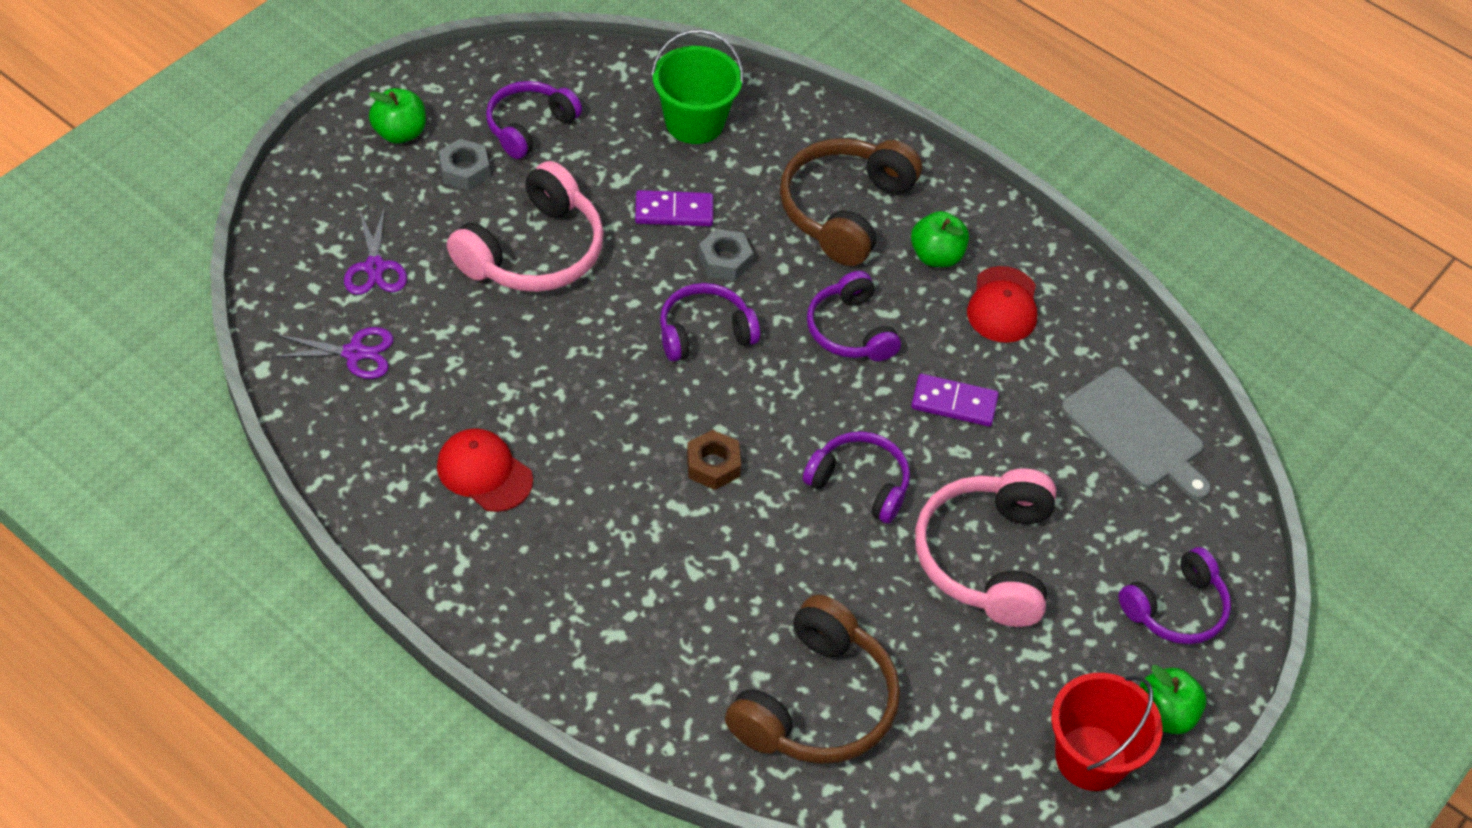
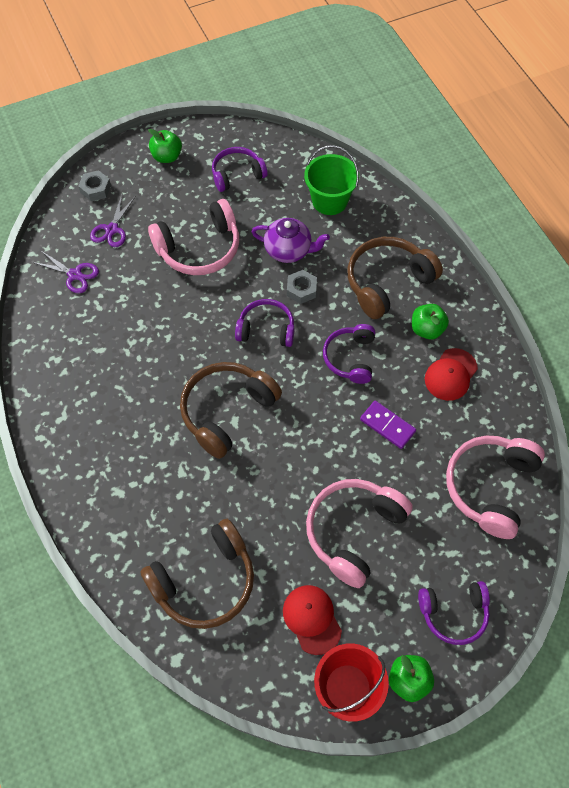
camera: 30 degrees right, 10 degrees up
(464, 170) = (188, 189): grey nut -> grey nut (95, 189)
(484, 472) = (102, 368): red cap -> red cap (312, 619)
(674, 211) = (289, 250): purple domino -> purple teapot
(713, 465) = (227, 411): brown nut -> brown headphones
(859, 484) = (304, 455): purple headphones -> none
(1136, 432) = (490, 487): grey cutting board -> pink headphones

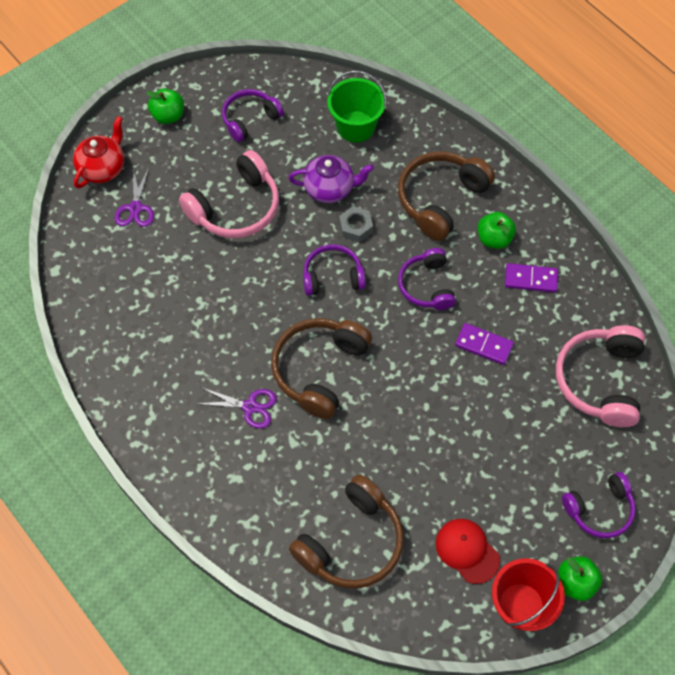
camera: 15 degrees left, 0 degrees up
(75, 275) = (112, 266): purple scissors -> purple scissors (250, 407)
(95, 189) = (103, 168): grey nut -> red teapot
(354, 531) = (482, 457): pink headphones -> none
(450, 374) = (531, 279): red cap -> purple domino

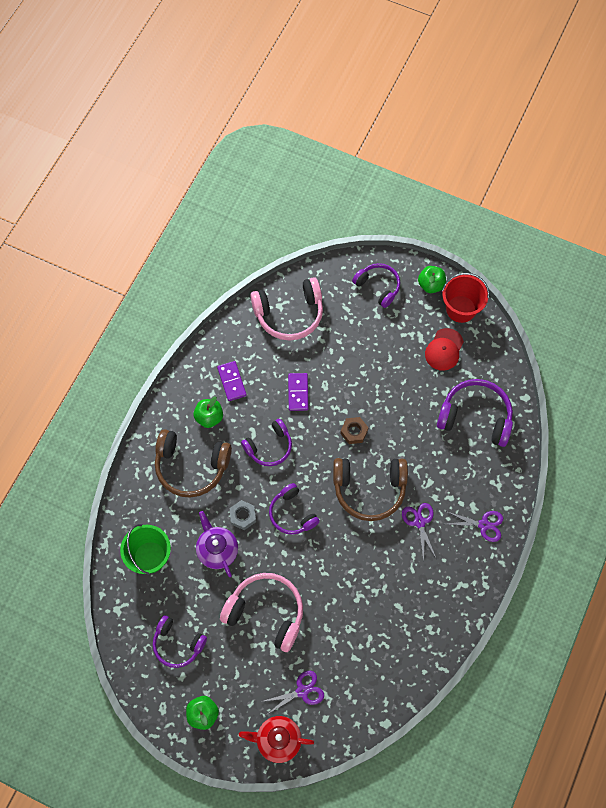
camera: 115 degrees left, 5 degrees up
(207, 479) = (483, 525): none -> purple scissors
(351, 542) = (475, 417): brown headphones -> purple headphones
(401, 385) = (354, 432): none -> brown nut

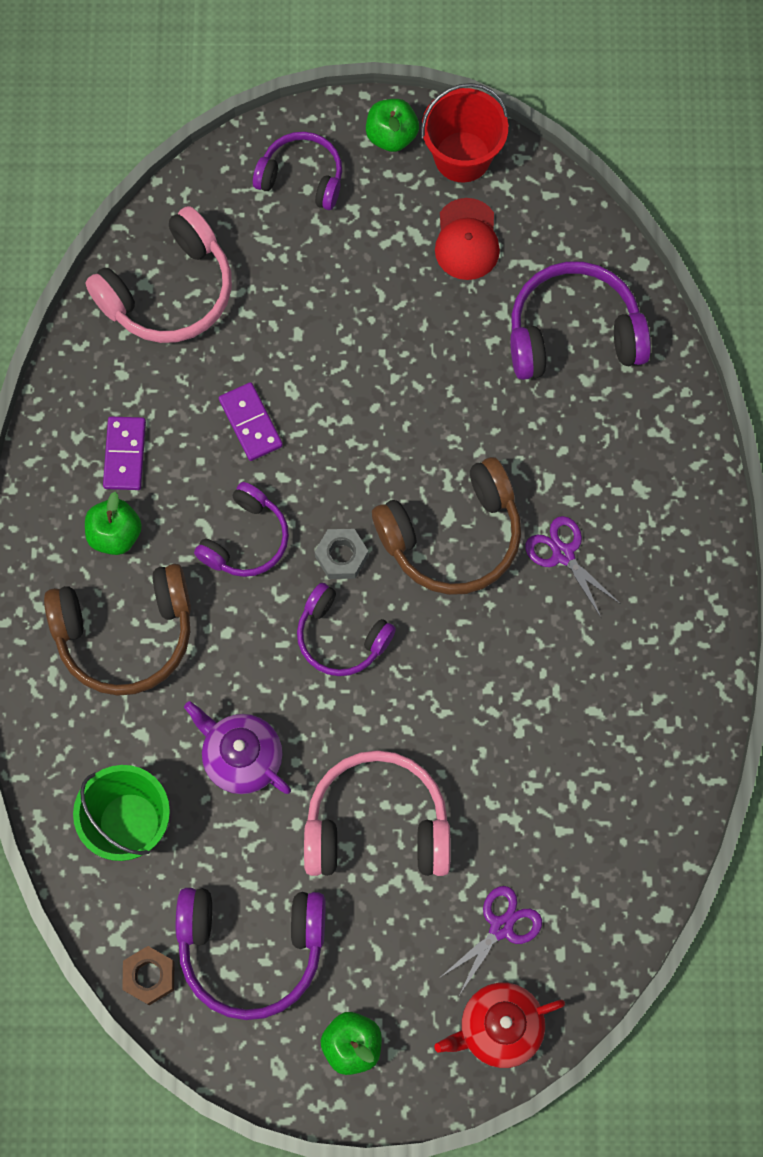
camera: 25 degrees left, 5 degrees up
(178, 644) = (251, 948): purple headphones -> purple headphones, size x1.55
(231, 382) = (124, 454): purple domino -> purple domino turned 45 degrees clockwise
(243, 516) = (258, 679): grey nut -> grey nut (341, 556)
(354, 432) = (380, 449): brown nut -> brown nut (149, 976)
(483, 525) = (671, 510): purple scissors -> none

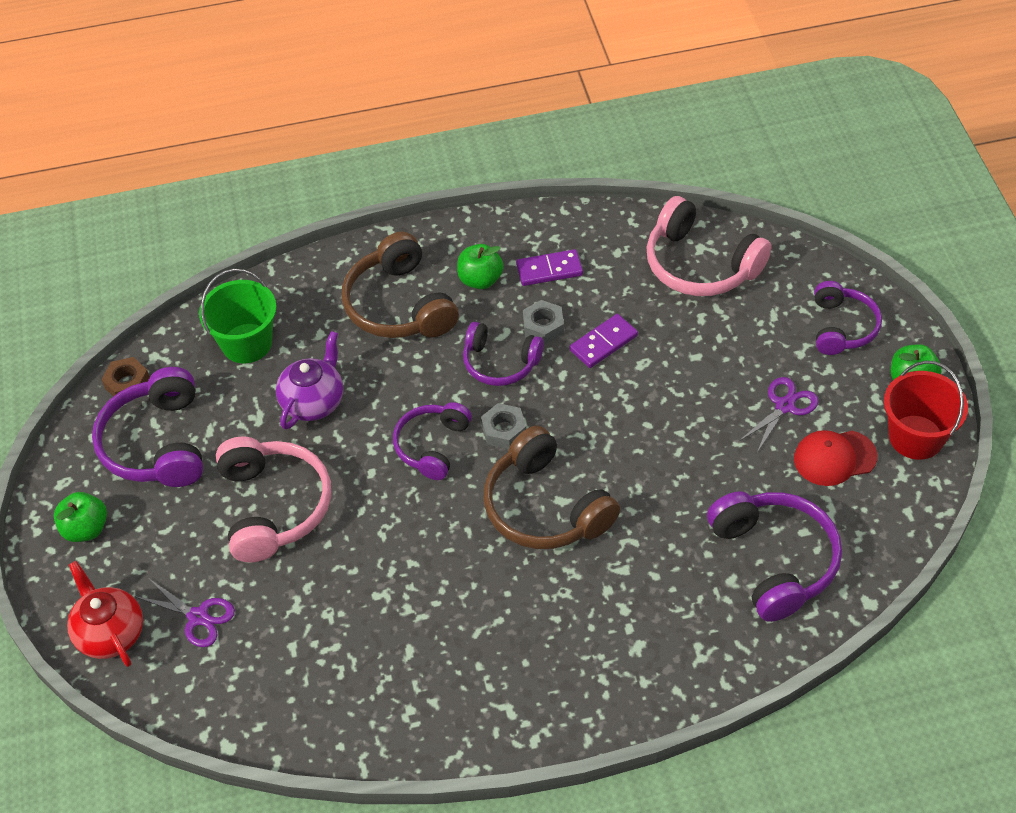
camera: 80 degrees right, 20 degrees down
(207, 481) = (543, 326): none -> grey nut
(563, 554) = (553, 596): purple scissors -> purple scissors (784, 406)

